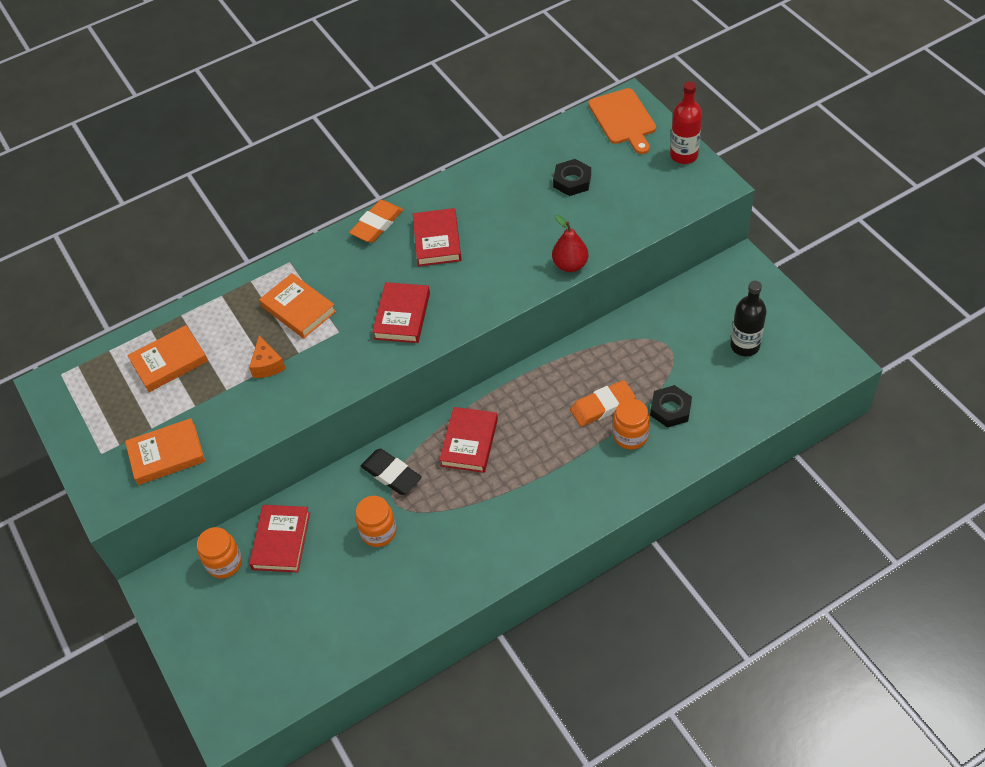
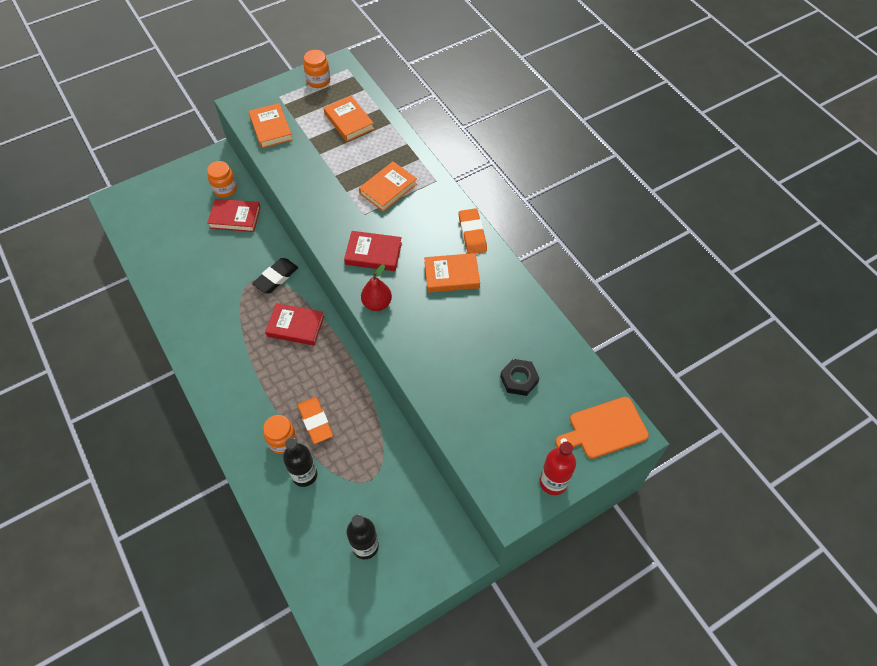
camera: 85 degrees right, 5 degrees up
(267, 365) = (338, 174): orange cheese -> none
(377, 224) = (472, 234): orange eraser -> orange eraser turned 45 degrees clockwise
(378, 532) = (230, 272): orange jar -> orange jar (318, 81)
(437, 240) = (451, 275): red book -> orange book
(570, 265) = (416, 374): red pear -> red pear (377, 303)
(670, 409) = (304, 475): black nut -> black bottle

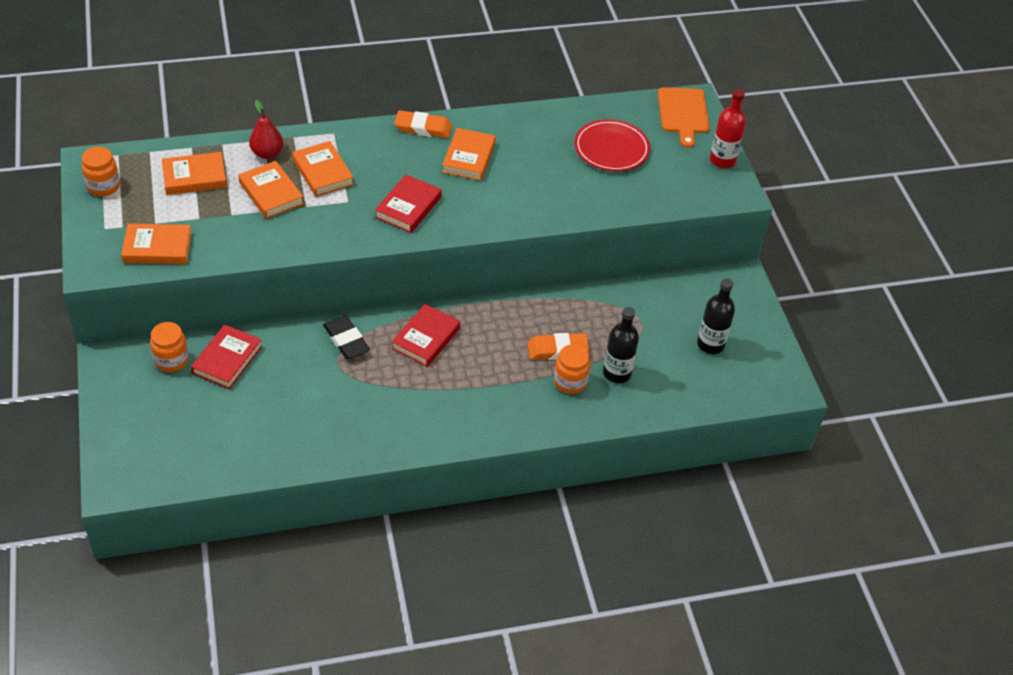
camera: 75 degrees left, 10 degrees down
(351, 167) = (271, 193): none -> orange book
(377, 303) = (476, 221): red pear -> red pear (267, 153)
(519, 379) = (611, 149): black nut -> red plate

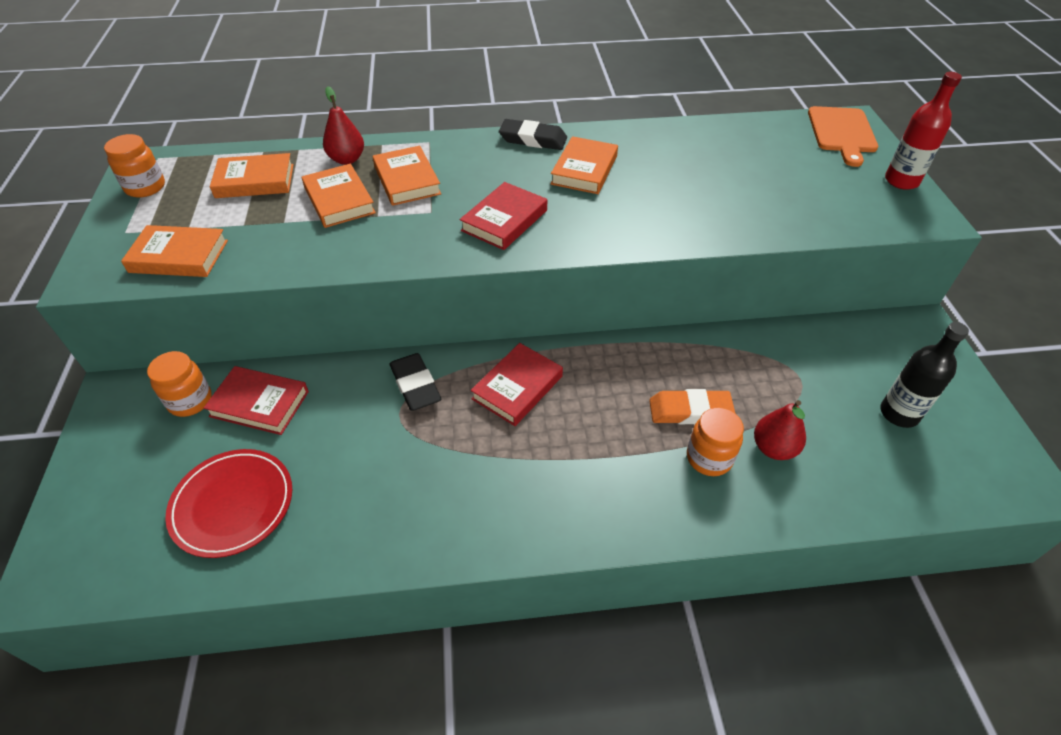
camera: 10 degrees right, 0 degrees up
(227, 360) = (259, 404): red book -> red book turned 75 degrees clockwise
(423, 128) = (533, 139): orange eraser -> black eraser
(611, 149) = (759, 165): red plate -> red plate (233, 504)
(617, 373) = (773, 448): black bottle -> red pear

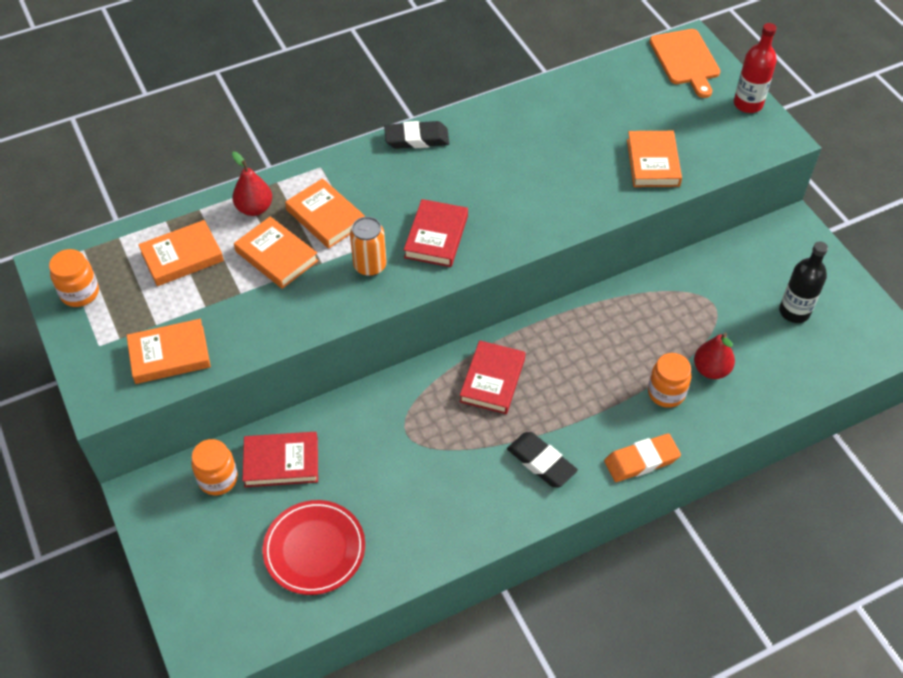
camera: 20 degrees left, 5 degrees up
(415, 385) = (406, 404): black eraser -> black eraser (541, 462)
(422, 229) = (370, 266): none -> orange can
(584, 170) = (479, 162): orange book -> orange book (653, 163)
(690, 411) = (638, 358): orange eraser -> orange eraser (641, 460)

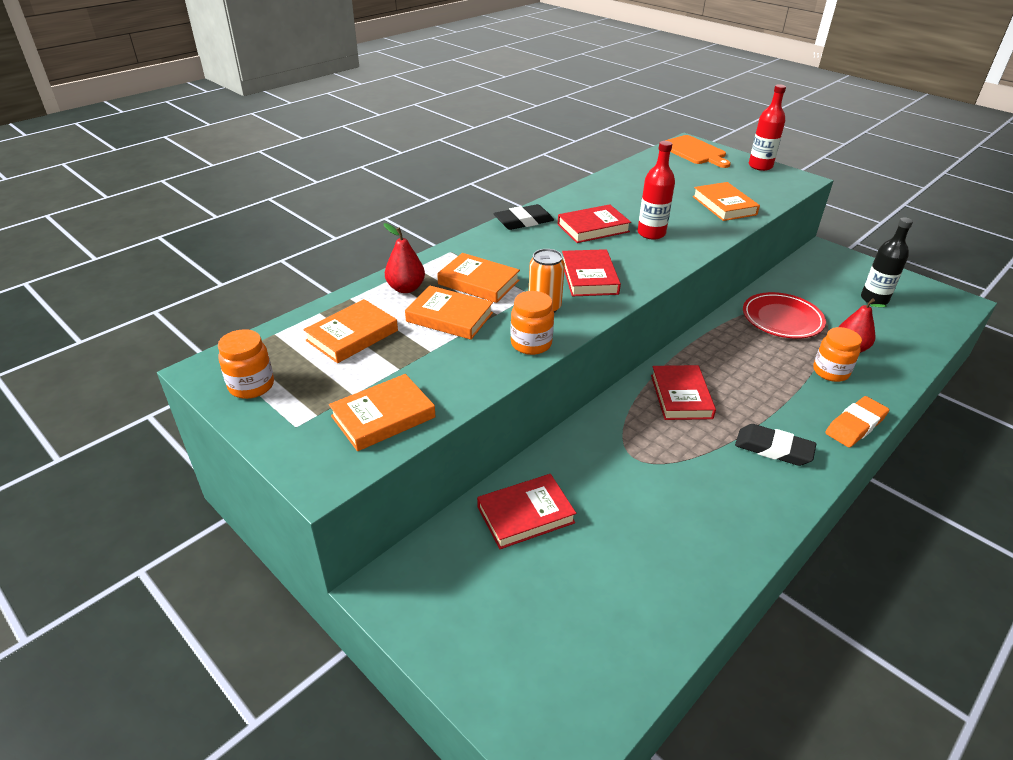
camera: 20 degrees left, 15 degrees down
(218, 479) = (465, 549): orange jar -> orange jar (531, 344)
(314, 549) = (612, 589): red plate -> red plate (782, 319)
(483, 166) = (593, 228): none -> red book
(540, 188) = (651, 233): none -> red bottle

